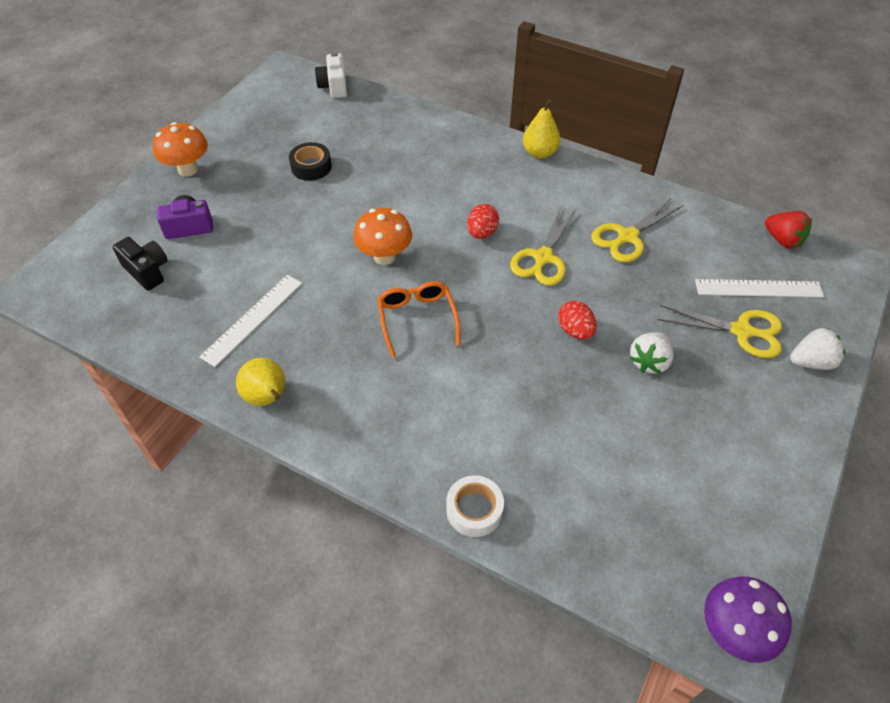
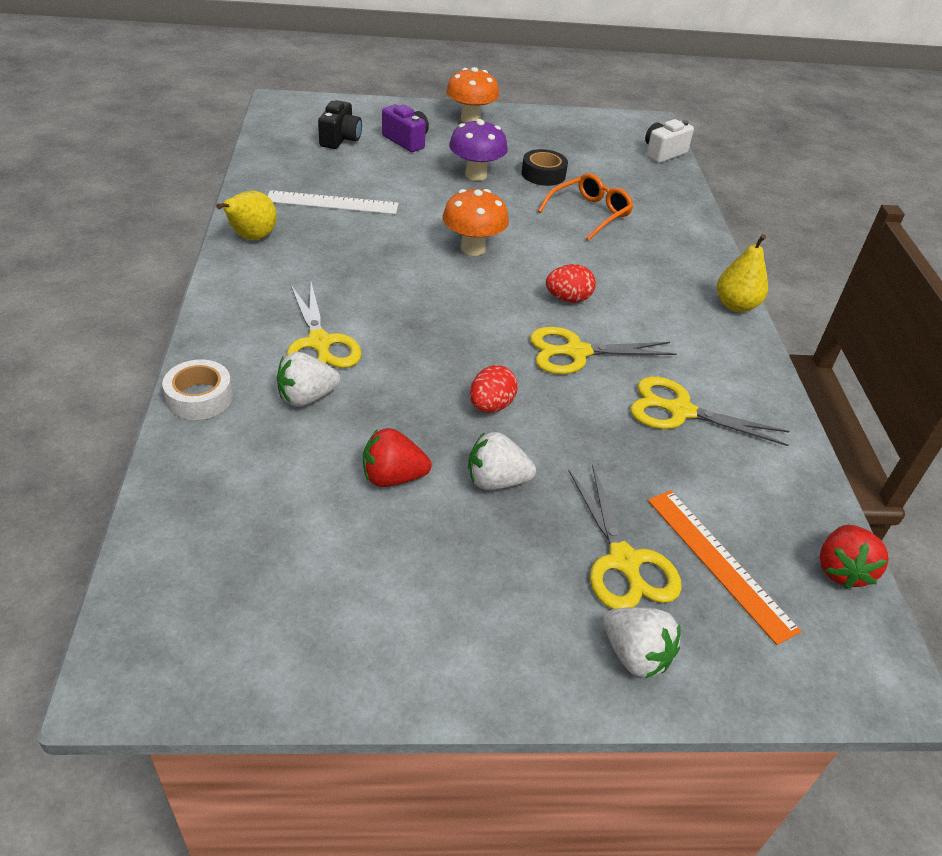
camera: 55 degrees right, 10 degrees down
(417, 319) = (410, 292): orange glasses -> orange glasses (589, 214)
(448, 404) = (319, 343): none -> yellow scissors
(511, 437) = (307, 397): none -> white strawberry
(621, 417) = (393, 477): none -> red strawberry
(733, 631) = (139, 660): purple mushroom -> purple mushroom (476, 175)
(758, 288) = (719, 562): white ruler -> orange ruler

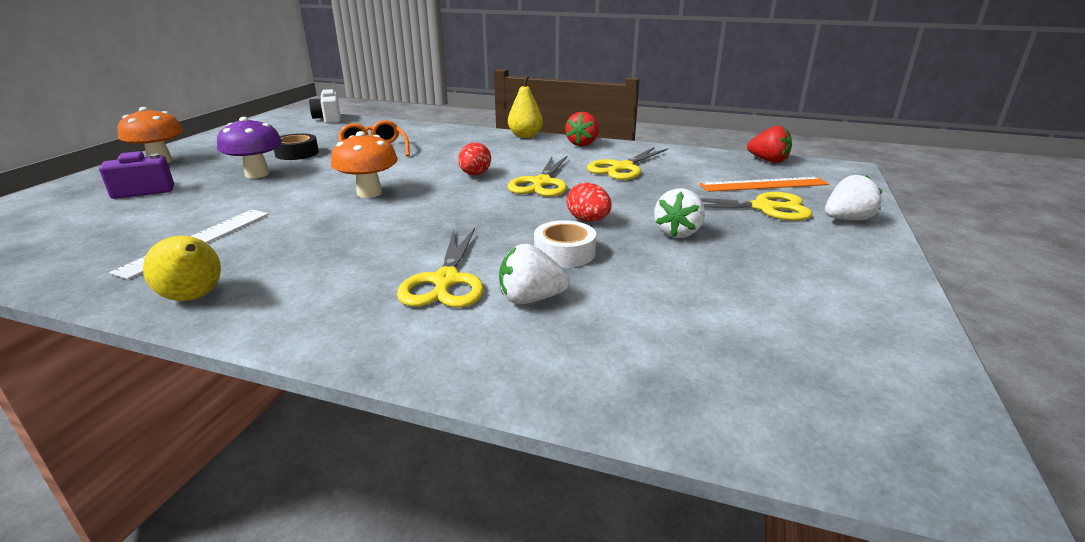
camera: 65 degrees left, 15 degrees down
(199, 397) = (489, 370): white tape -> white tape (564, 253)
(307, 397) = (531, 299): white strawberry -> white strawberry turned 90 degrees clockwise
(319, 343) = (446, 281): yellow scissors -> yellow scissors turned 90 degrees clockwise
(340, 139) = (74, 220): black camera -> none
(393, 477) = (663, 272): red strawberry -> red strawberry (582, 144)

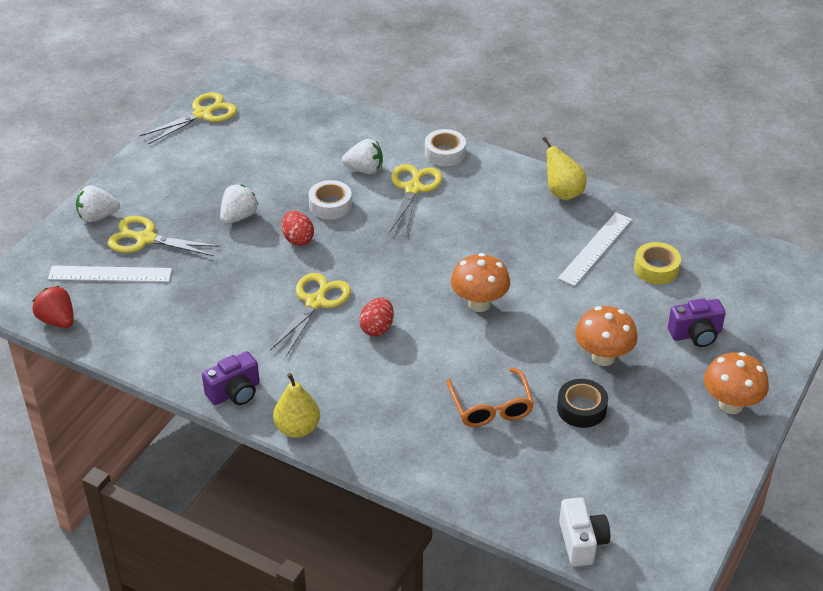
camera: 170 degrees left, 15 degrees up
(131, 230) = (656, 269): none -> yellow tape
(257, 174) = (603, 357): purple mushroom -> orange mushroom
(387, 339) = (445, 153): none -> white tape
(582, 144) = (235, 392): red strawberry -> purple camera
(622, 168) = (221, 324): yellow scissors -> yellow scissors (202, 114)
(764, 184) = (110, 274): orange ruler -> white ruler

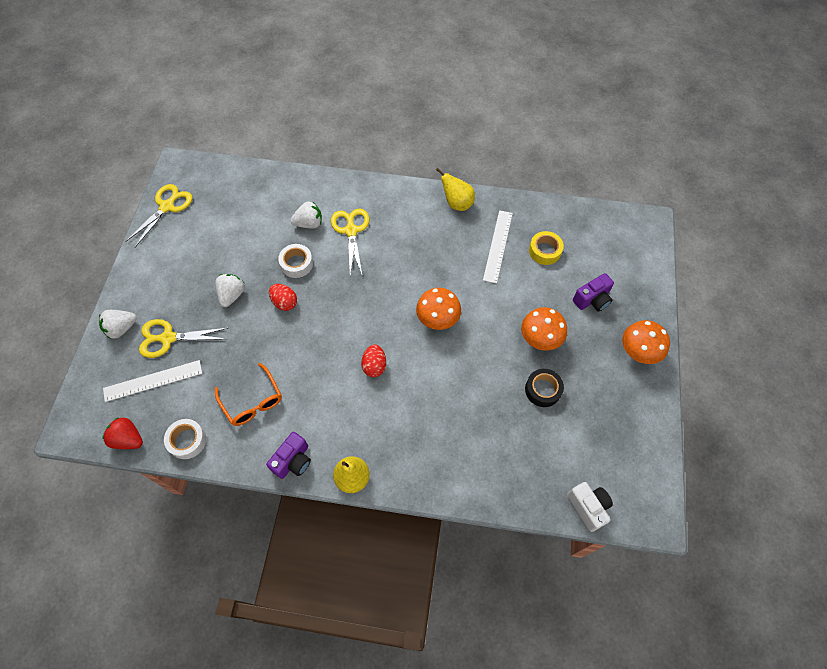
camera: 20 degrees left, 20 degrees up
(315, 302) = (320, 357): yellow scissors -> none
(445, 153) = (361, 192): white tape -> white tape (187, 440)
(491, 406) = (481, 409): orange glasses -> orange glasses (252, 401)

